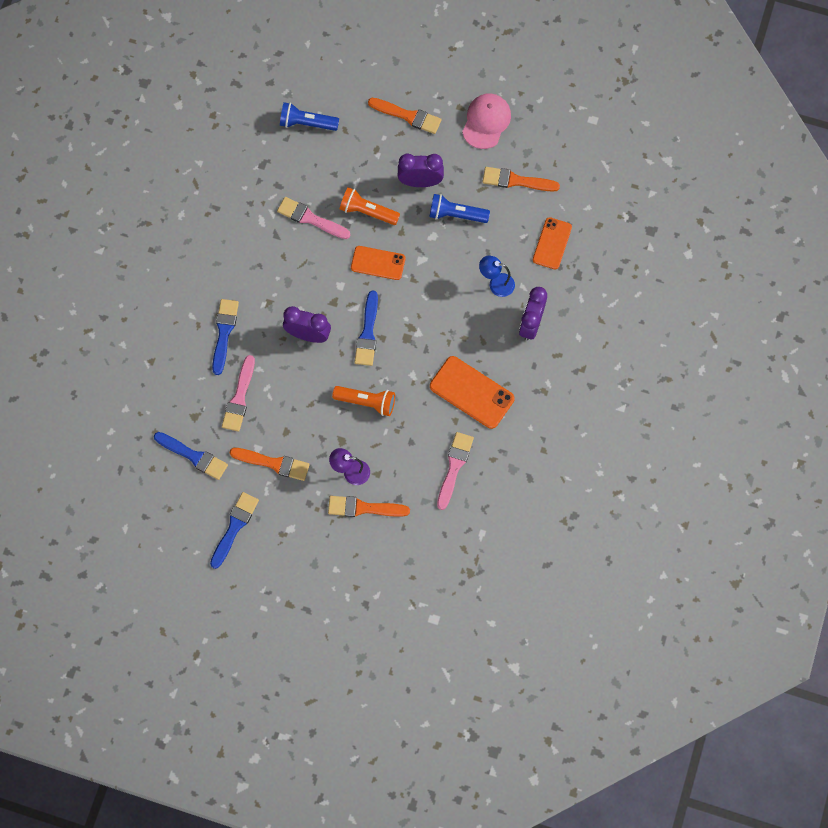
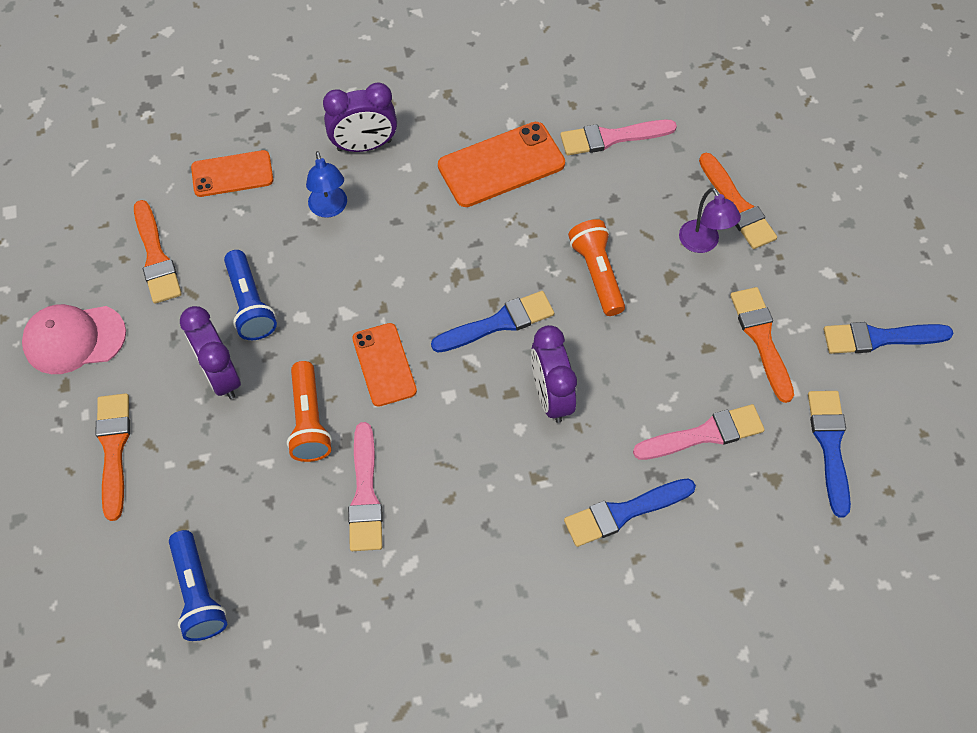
camera: 120 degrees left, 10 degrees down
(471, 392) = (501, 165): orange phone -> orange phone turned 60 degrees clockwise

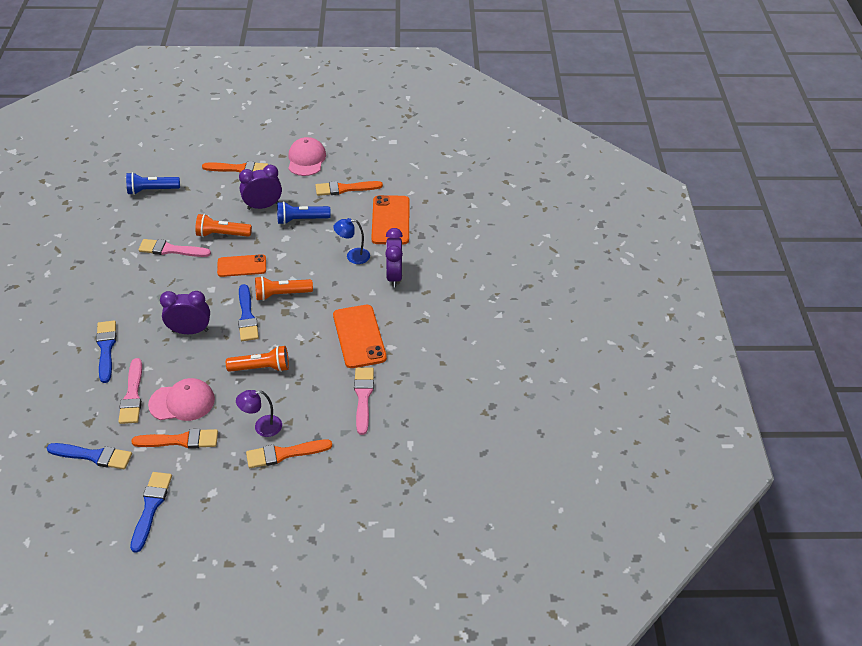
camera: 100 degrees right, 15 degrees down
(232, 174) = (390, 220): orange phone -> orange phone, size x1.51
(438, 287) = (281, 294): none -> orange flashlight
(694, 359) = (182, 402): none -> pink cap

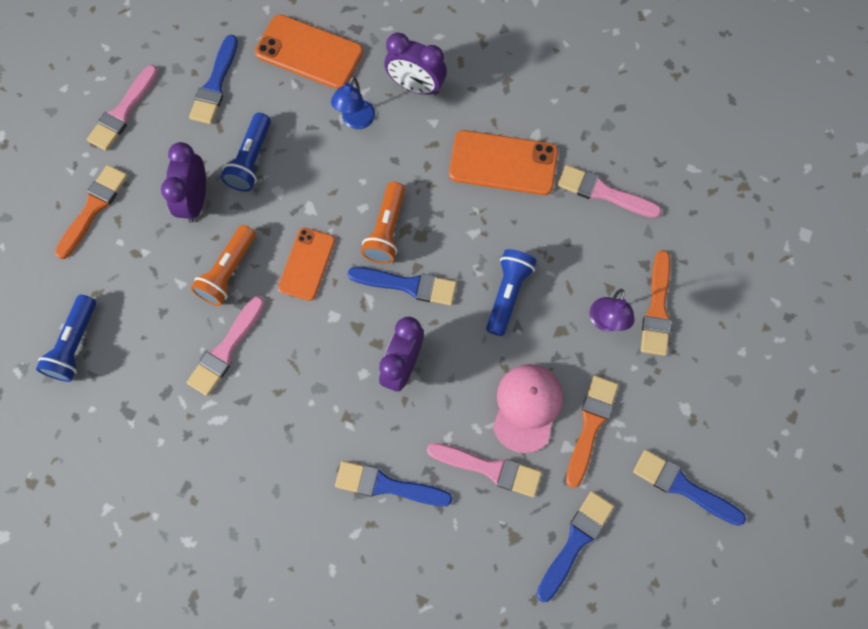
camera: 65 degrees left, 25 degrees up
(261, 368) = (508, 294): orange flashlight -> blue flashlight
(306, 159) = (123, 112): pink cap -> pink brush
(345, 189) = (215, 85): orange brush -> blue brush

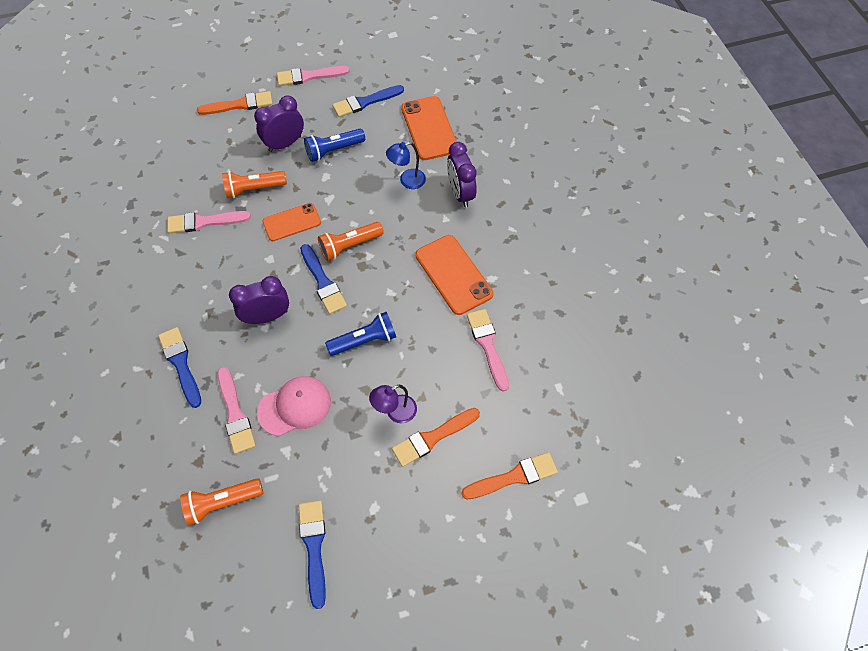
camera: 50 degrees right, 10 degrees down
(75, 345) = (152, 153): blue flashlight -> none
(575, 541) = (222, 502): blue brush -> orange flashlight
(590, 425) = (312, 454): orange brush -> orange brush (514, 476)

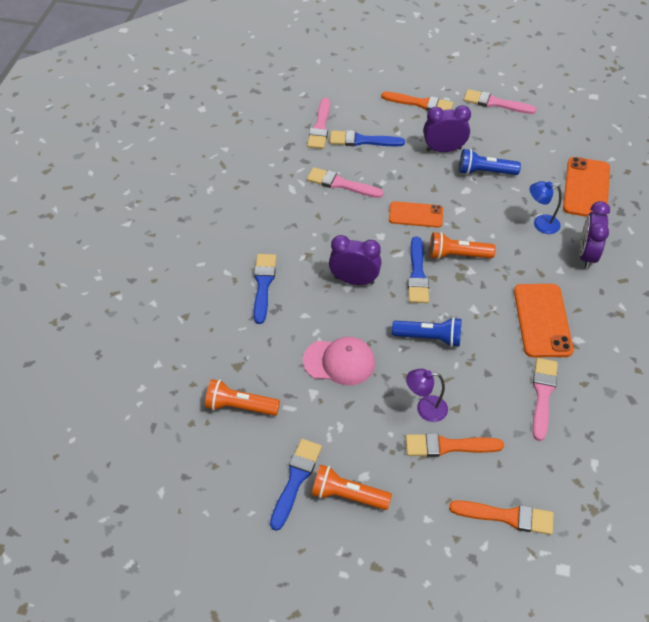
camera: 30 degrees right, 10 degrees down
(235, 414) = (286, 344): pink brush -> pink brush (320, 127)
(254, 189) = (397, 175): orange flashlight -> orange flashlight (347, 495)
(365, 102) = (536, 143): blue brush -> blue brush (362, 140)

